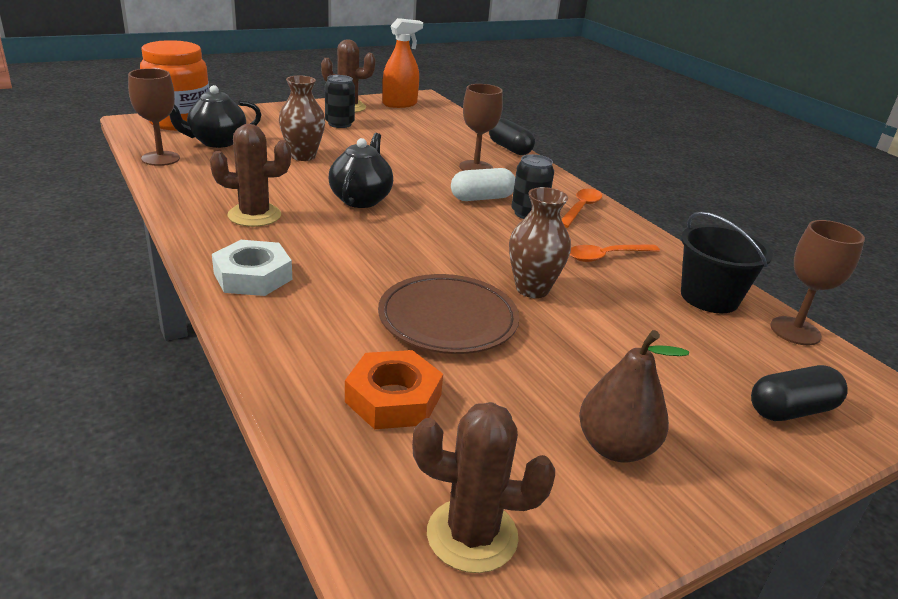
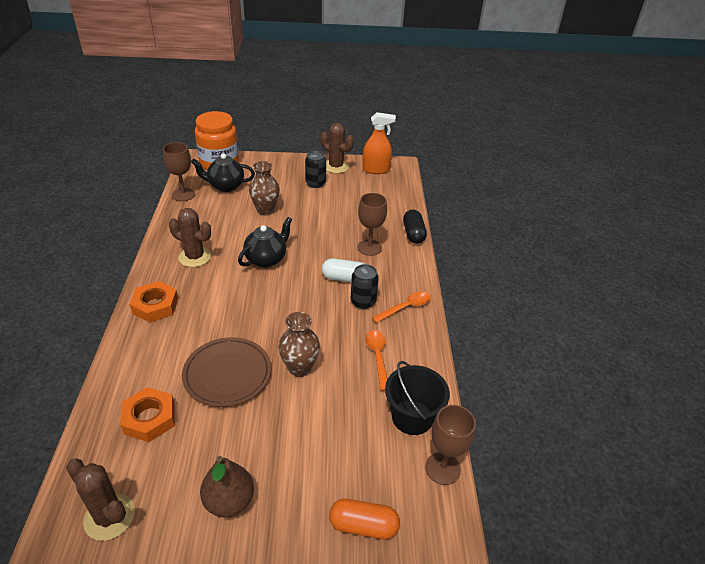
camera: 30 degrees right, 10 degrees up
(253, 276) = (155, 306): white nut -> orange nut
(606, 256) = (377, 357): orange spoon -> orange spoon turned 75 degrees clockwise
(791, 410) = (363, 526): black capsule -> orange capsule

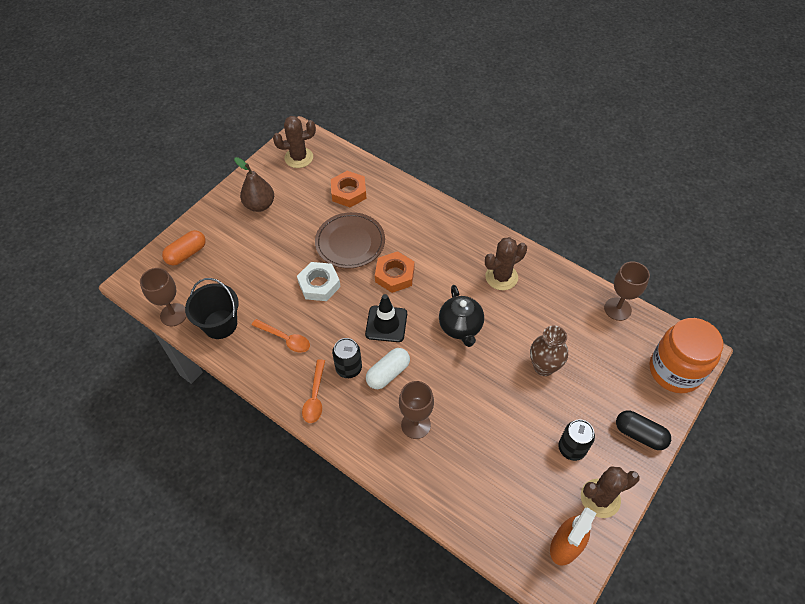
camera: 130 degrees right, 15 degrees up
(155, 306) = (455, 230): orange nut -> orange nut (395, 275)
(225, 186) = (615, 353): black teapot -> none
(299, 368) = (319, 284): brown vase -> white nut
(301, 301) = (386, 324): none -> black traffic cone
(413, 234) = (407, 486): black capsule -> black capsule (639, 434)

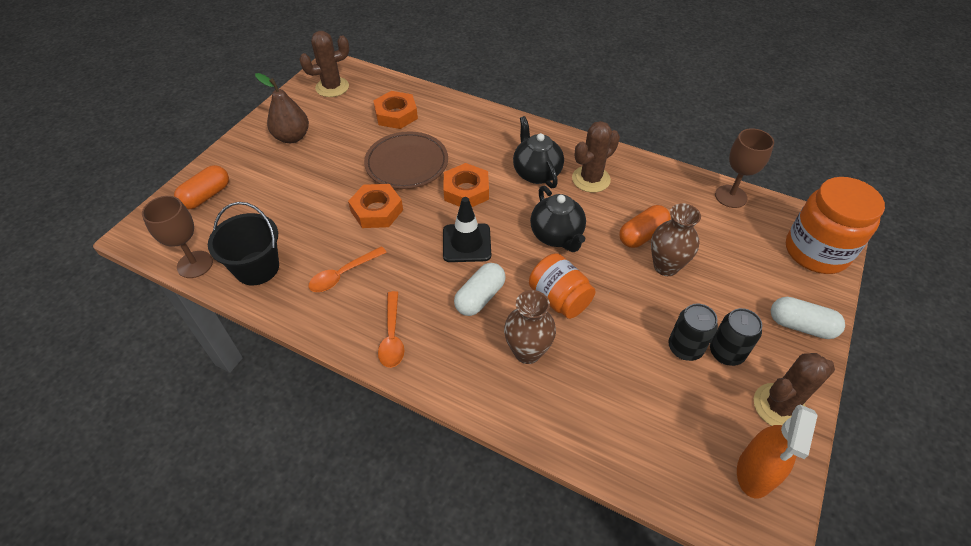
camera: 10 degrees left, 5 degrees down
(285, 339) = (343, 274): orange spoon -> orange spoon turned 120 degrees clockwise
(319, 284) = (376, 210): white nut -> orange nut
(349, 368) = (429, 297): black can -> black can (685, 348)
(416, 425) = (527, 352): brown goblet -> brown vase
(450, 383) = (559, 299): none -> orange jar
(456, 265) = (536, 173): none -> black teapot
(532, 335) = (642, 235): none -> orange capsule
(639, 434) = (800, 326): black capsule -> white capsule

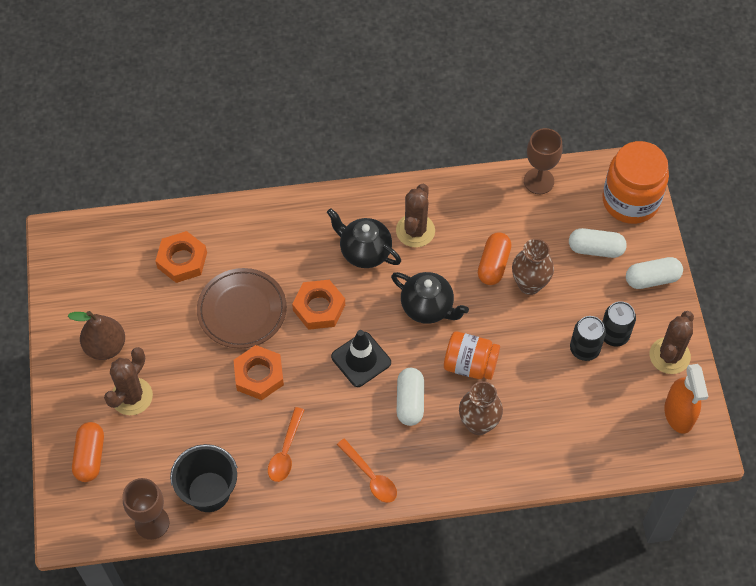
camera: 35 degrees left, 10 degrees up
(332, 87) = (86, 264): brown cactus -> brown cactus (132, 396)
(753, 271) = (595, 249): none -> white capsule

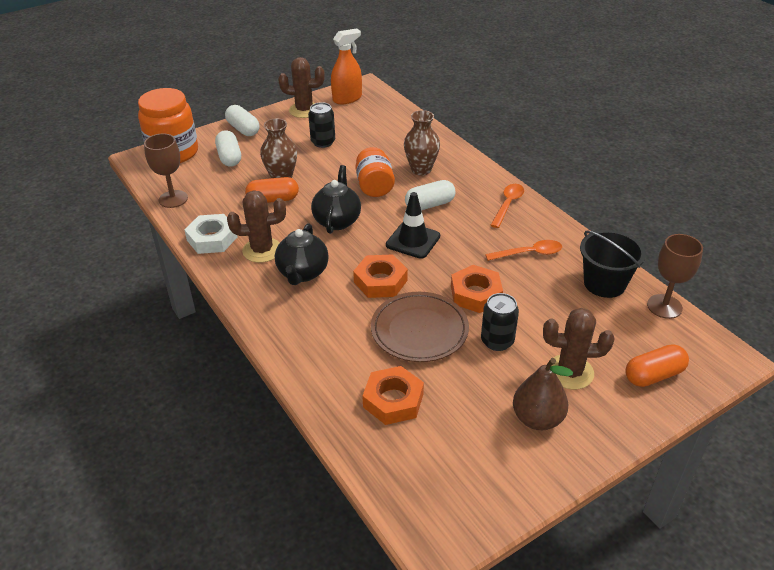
camera: 115 degrees left, 20 degrees down
(454, 197) = (212, 239): none -> white nut
(614, 335) = (302, 133): black can -> black can (497, 341)

